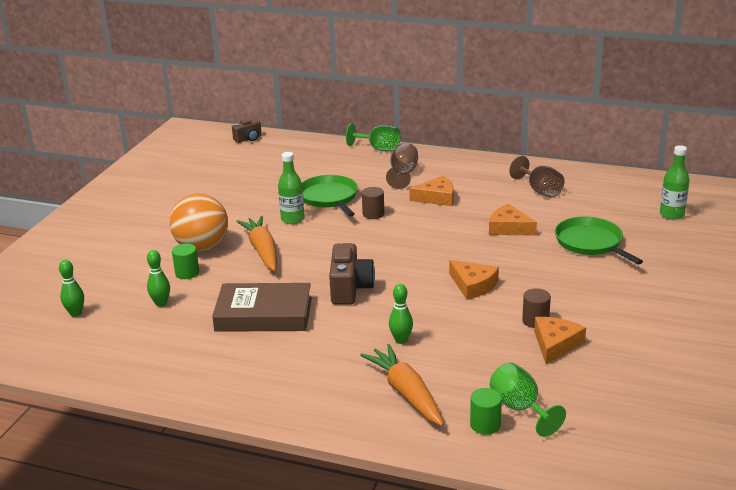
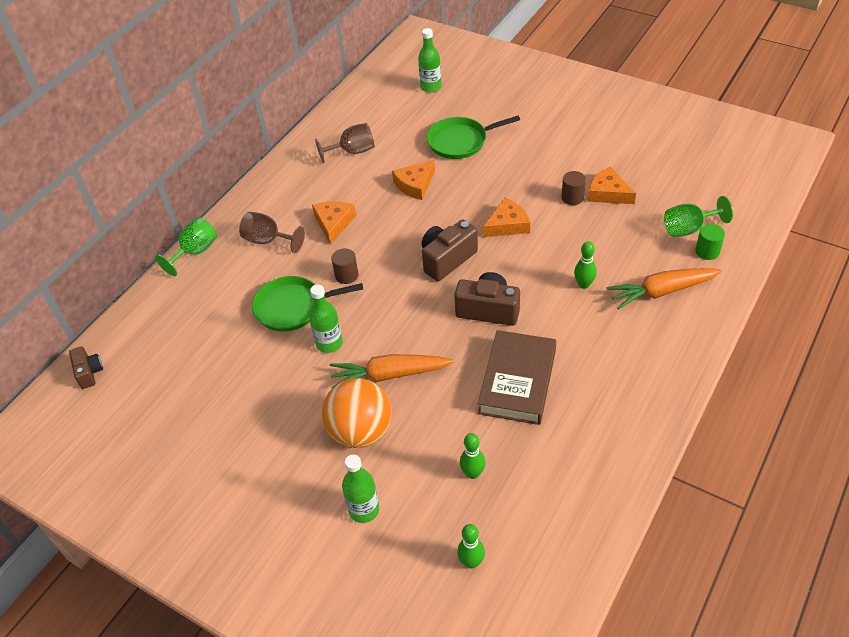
camera: 75 degrees left, 20 degrees up
(127, 260) = (364, 510): none -> green bottle
(187, 273) = (414, 447): green cylinder -> none
(410, 258) = (447, 259): none -> brown camera

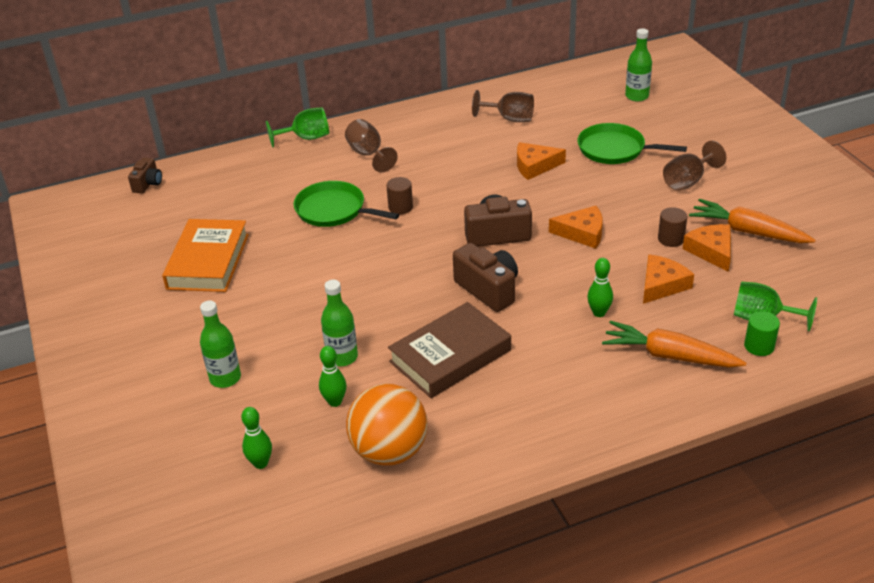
camera: 35 degrees right, 10 degrees down
(232, 415) = (208, 261): none -> orange book
(329, 343) = (332, 249): green bottle -> green bottle (342, 357)
(333, 223) = (433, 165): orange cheese -> orange cheese (662, 285)
(360, 431) = (284, 323): orange ball -> orange ball (389, 451)
(389, 375) = (352, 295): orange carrot -> orange carrot (748, 231)
(537, 143) = (688, 181): none -> brown goblet

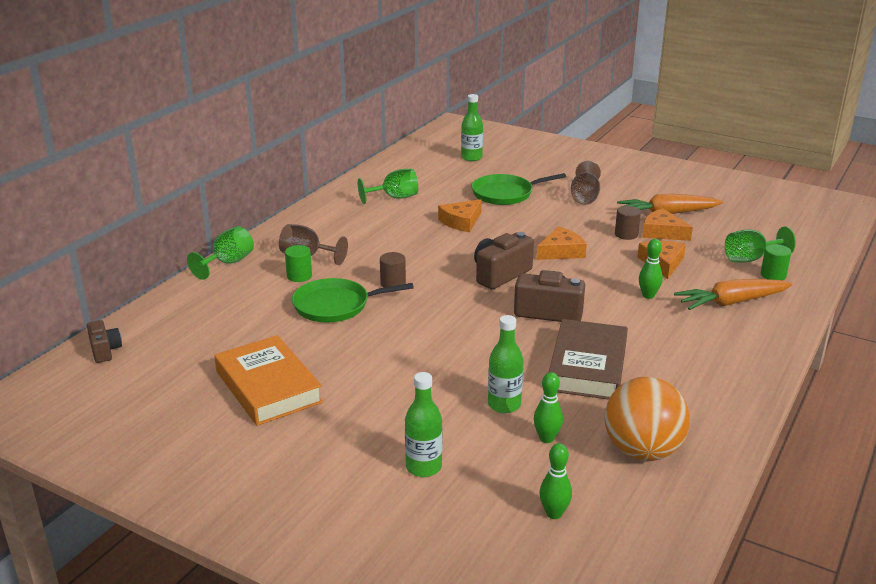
camera: 40 degrees left, 10 degrees down
(341, 171) = (299, 276): none -> green cylinder
(509, 118) = (394, 198): brown goblet -> green goblet

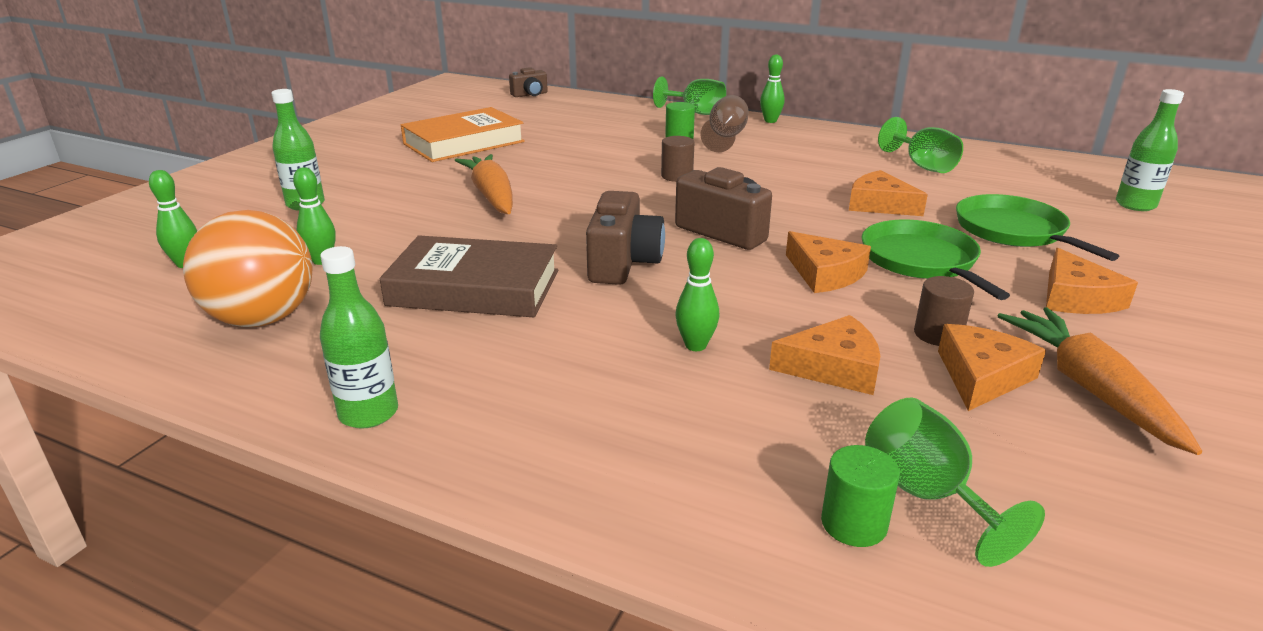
camera: 85 degrees right, 0 degrees up
(270, 234) = (770, 121): none -> green bowling pin
(335, 305) = (618, 155): green pan -> green pan (921, 261)
(504, 405) = (399, 238): green bottle -> green bottle (368, 413)
(584, 197) = (1076, 297): brown goblet -> orange cheese
(731, 302) = (693, 440): orange carrot -> orange carrot (491, 196)

